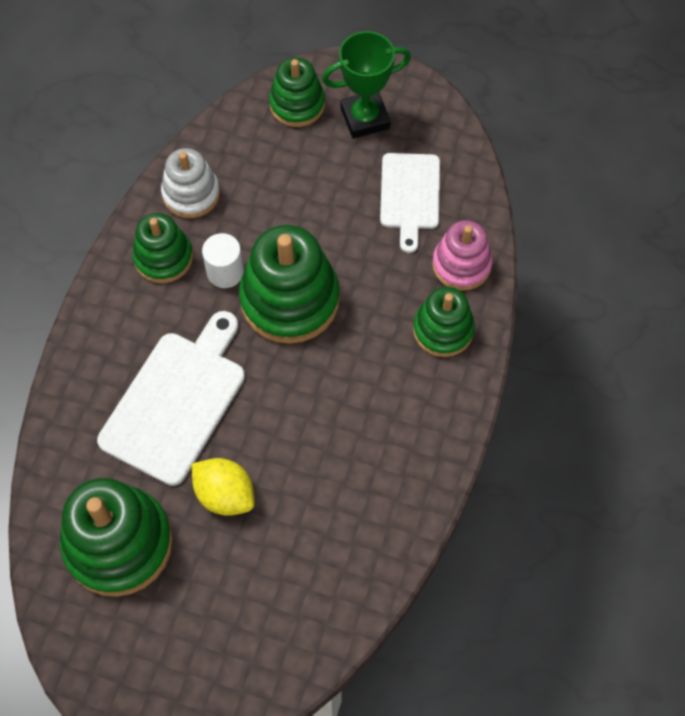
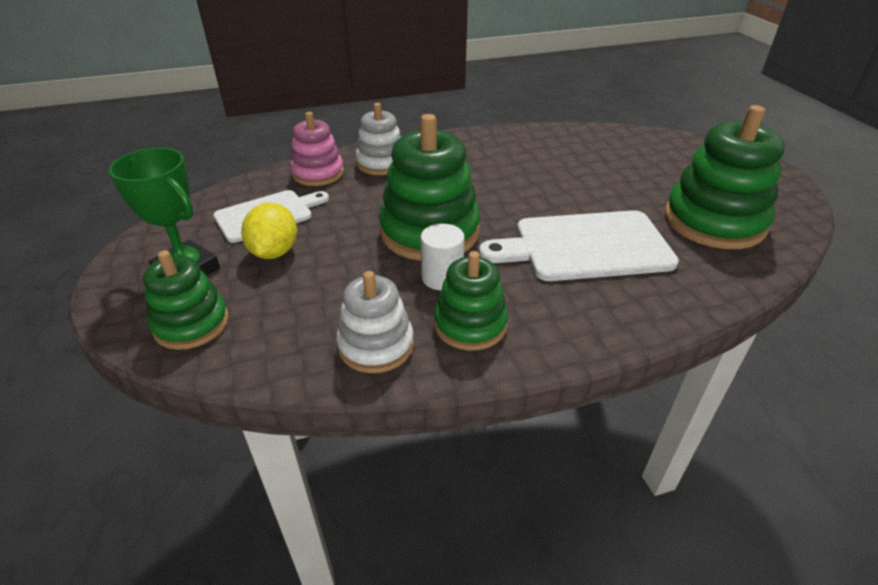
camera: 125 degrees left, 25 degrees down
(225, 494) = (611, 195): yellow lemon -> yellow lemon (274, 252)
(443, 330) = (381, 163): green stacking toy -> white stacking toy

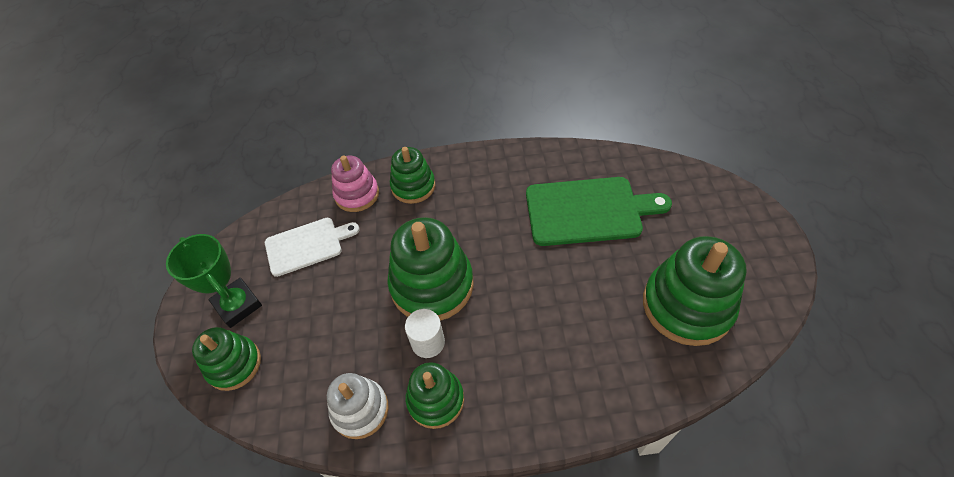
camera: 15 degrees right, 15 degrees up
(274, 252) = (305, 292): yellow lemon -> none
(381, 163) = (413, 186): white stacking toy -> green stacking toy
(577, 166) = (588, 211): none -> green cutting board
(585, 246) = (558, 322): white cutting board -> none

